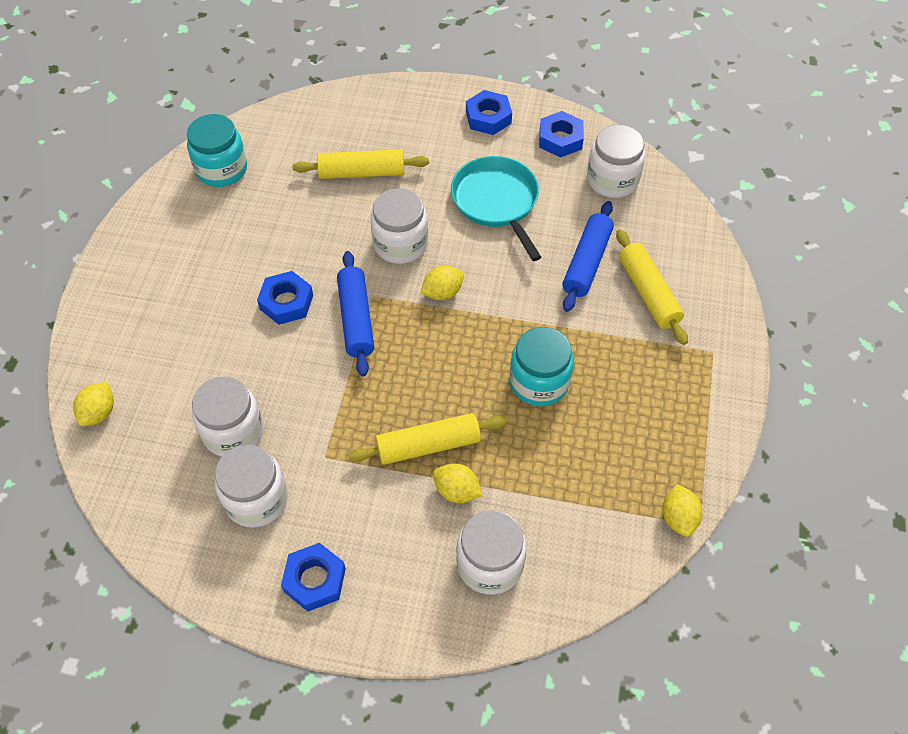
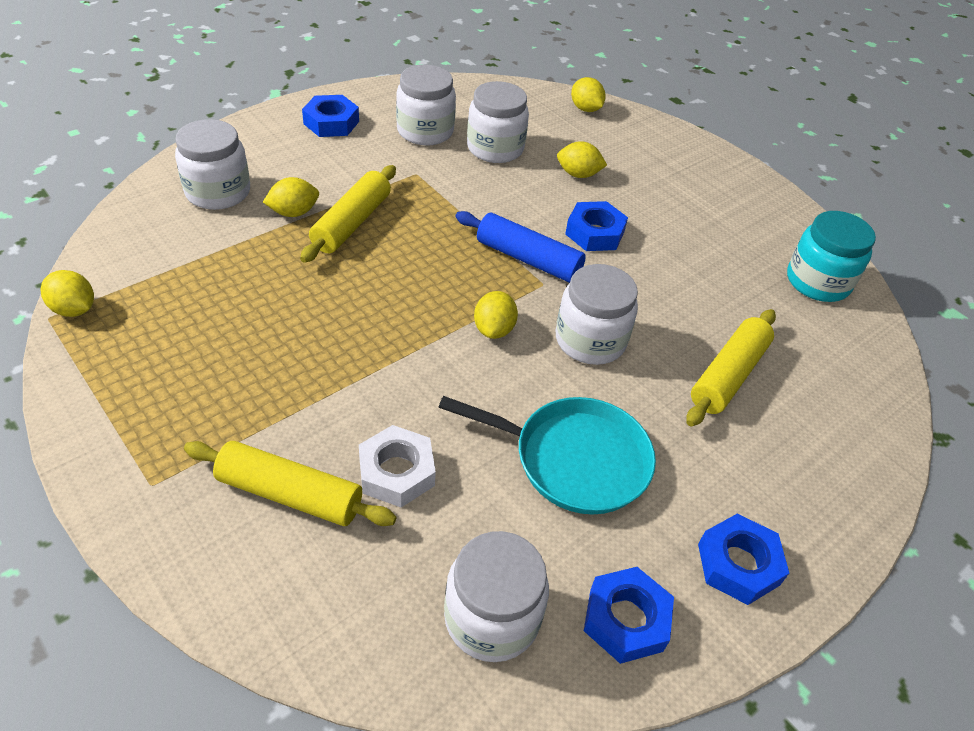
camera: 125 degrees right, 10 degrees down
(217, 355) = (578, 174): none -> yellow lemon
(539, 382) = (314, 322): turquoise jar -> none
(587, 262) = (396, 472): blue rolling pin -> white nut

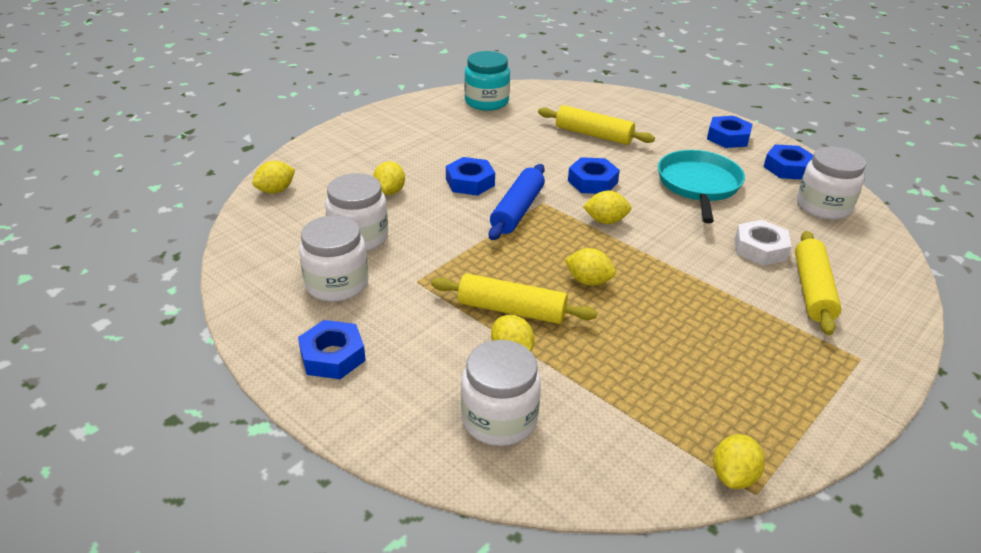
camera: 95 degrees left, 10 degrees down
(379, 285) = (588, 281): none -> yellow lemon
(590, 340) = (592, 182): white jar -> blue nut

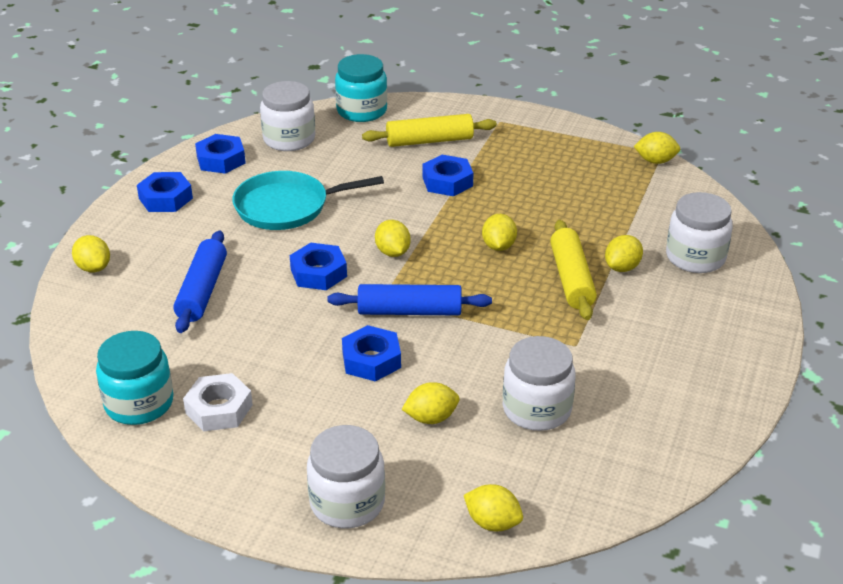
camera: 110 degrees left, 0 degrees up
(332, 356) = (711, 361): blue nut -> blue nut (447, 182)
(337, 284) = (621, 395): white jar -> white jar (347, 503)
(593, 135) = (202, 291): yellow rolling pin -> blue rolling pin
(641, 103) = (93, 268): none -> yellow lemon
(760, 249) = (384, 166): white nut -> white nut (219, 409)
(886, 260) = (362, 111): none -> turquoise jar

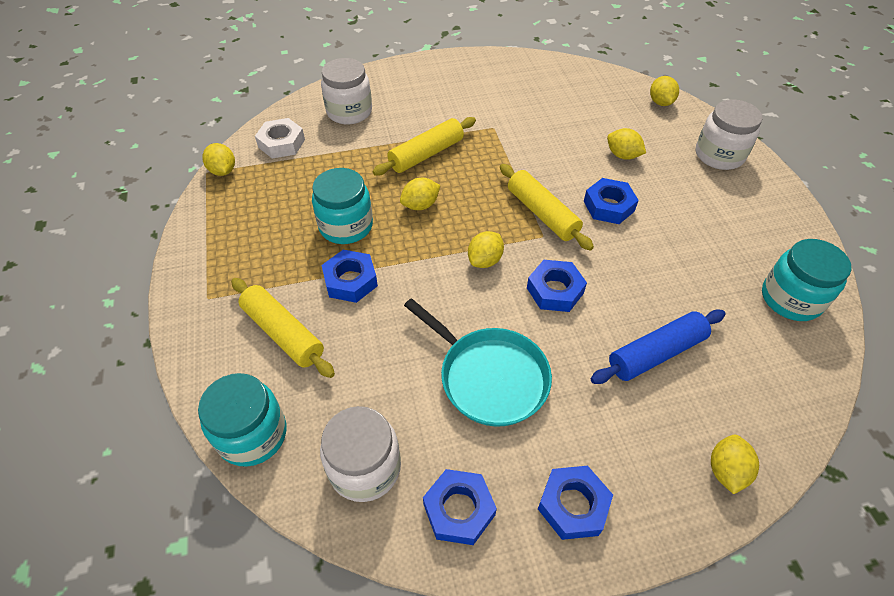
camera: 125 degrees left, 15 degrees up
(219, 409) = (738, 252): white nut -> white nut (281, 143)
(409, 311) = (542, 213): blue rolling pin -> yellow rolling pin
(513, 199) = (346, 226): none -> turquoise jar
(536, 409) = (565, 120): white jar -> none
(622, 267) = (391, 137): yellow lemon -> none

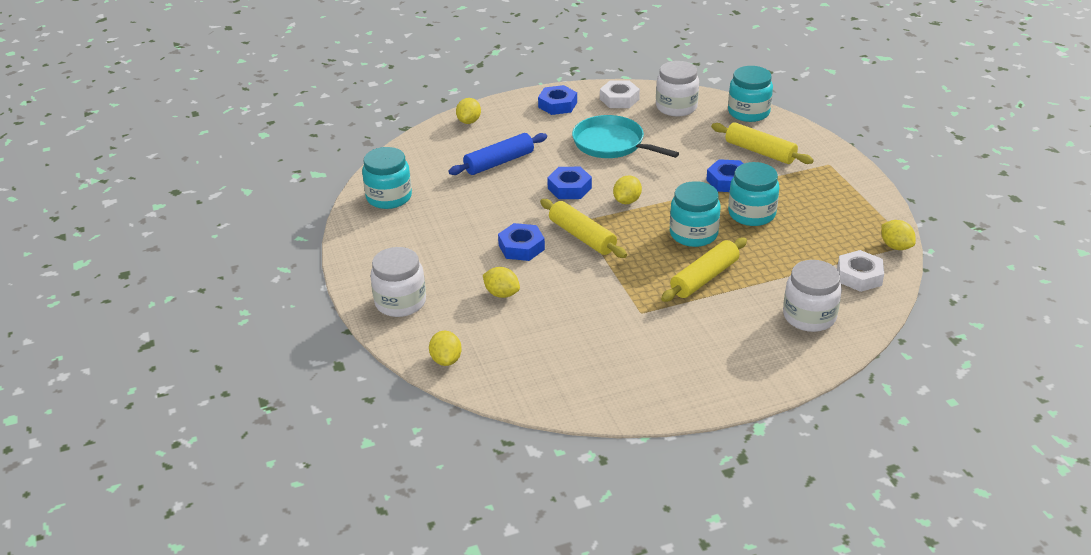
camera: 175 degrees right, 15 degrees down
(420, 205) = (693, 234): yellow lemon -> turquoise jar
(459, 509) = (619, 99): blue nut -> white nut

